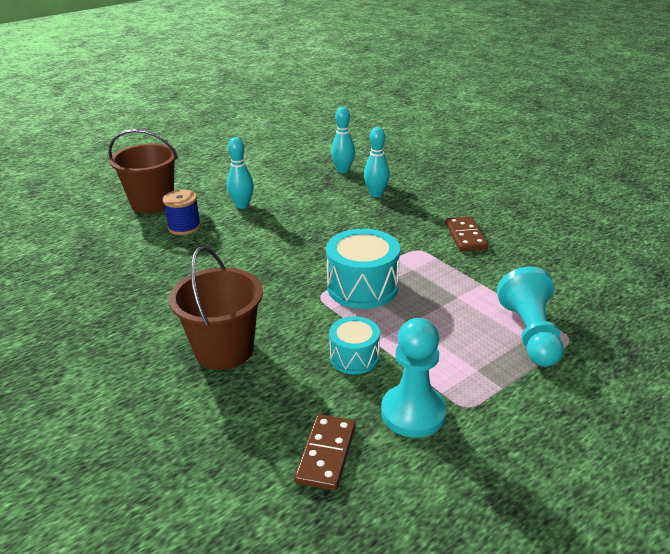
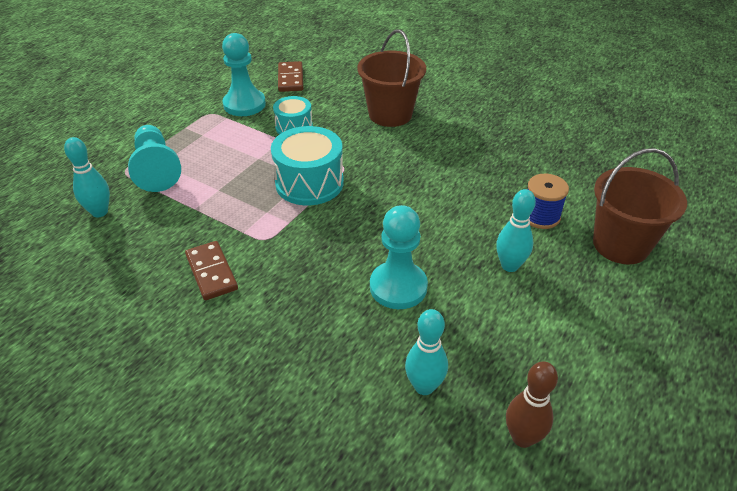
camera: 160 degrees right, 10 degrees up
(307, 152) = (522, 437): none -> brown bowling pin
(329, 207) = (398, 287): none -> turquoise pawn
(376, 194) = (346, 332): turquoise bowling pin -> turquoise bowling pin (99, 212)

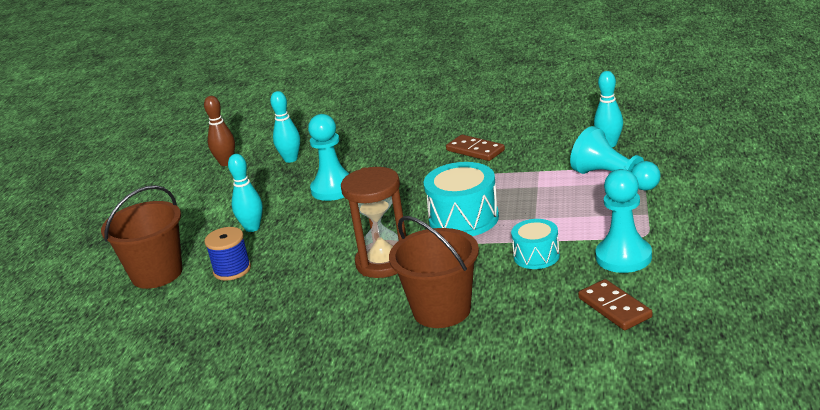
camera: 160 degrees right, 15 degrees down
(404, 167) = (383, 262): none -> brown hourglass

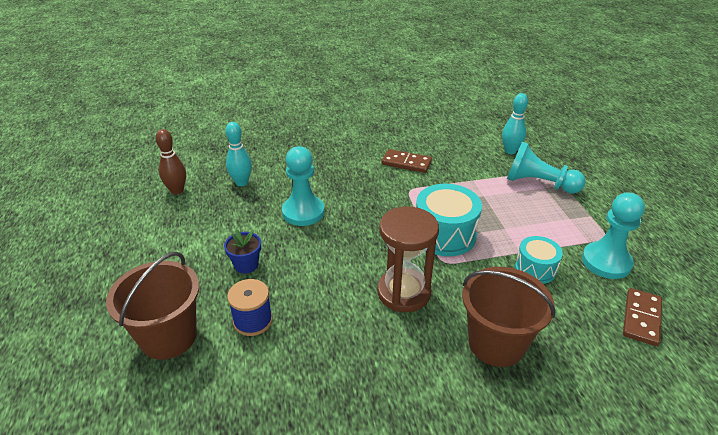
camera: 25 degrees left, 10 degrees up
(252, 228) = (246, 265): turquoise bowling pin -> blue flower pot
(614, 308) = (641, 318): brown domino -> brown domino turned 75 degrees clockwise

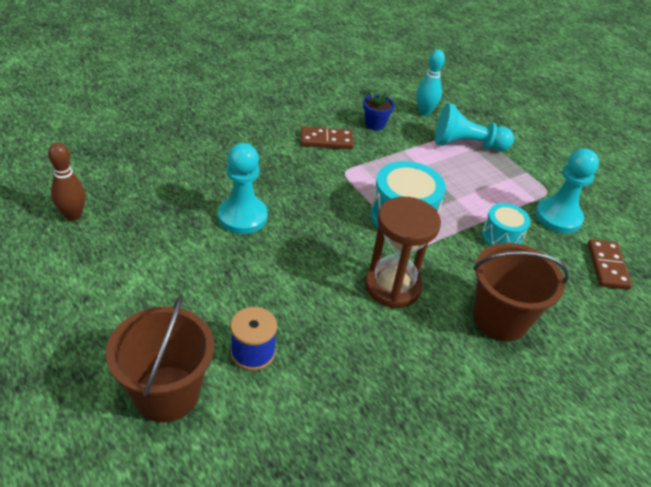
camera: 25 degrees left, 5 degrees up
(241, 182) = (150, 192): turquoise bowling pin -> none
(246, 265) = (211, 291): blue flower pot -> blue flower pot (375, 124)

